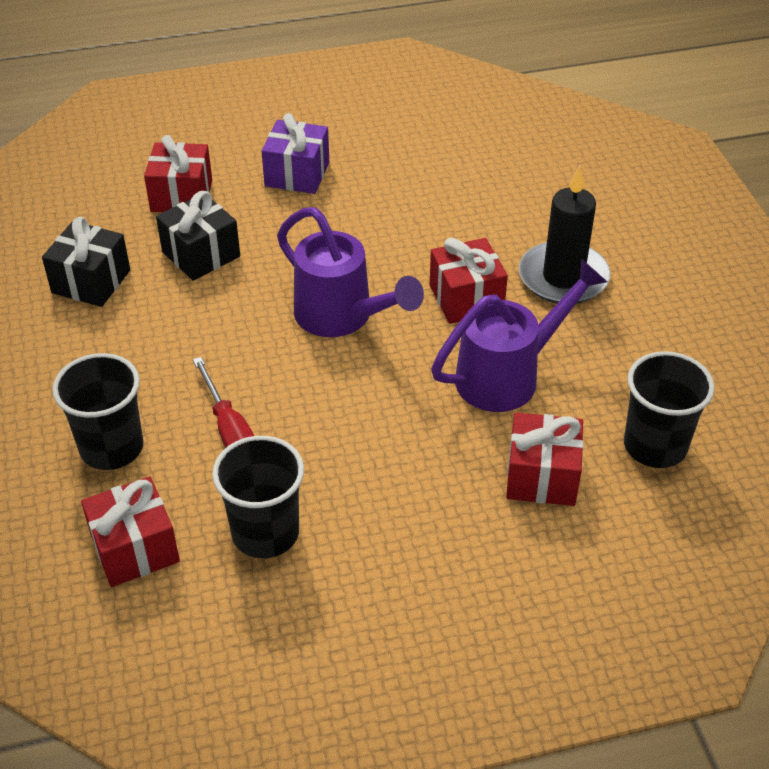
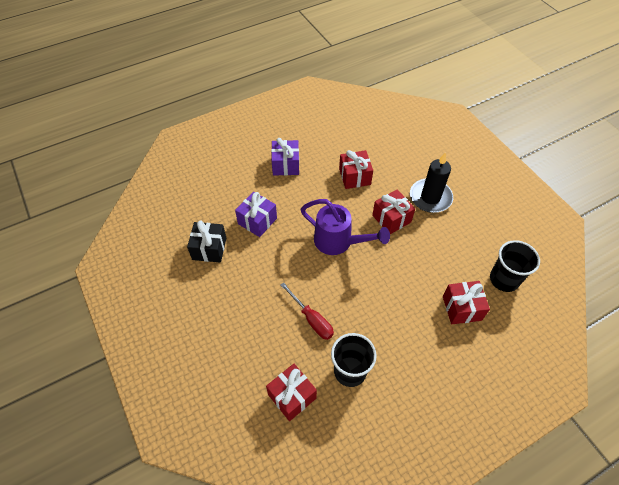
camera: 15 degrees left, 10 degrees up
(111, 448) = (258, 342): black cup -> none
(181, 196) = (234, 189): red gift -> red gift (354, 177)
(201, 254) = (257, 221): black gift -> purple gift
(508, 375) = (426, 257): purple watering can -> none

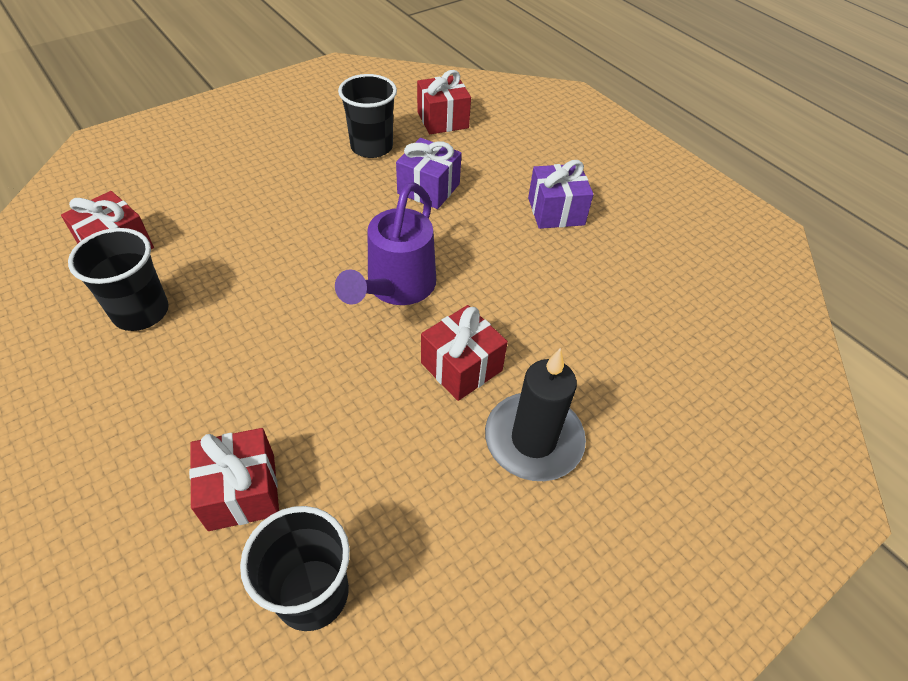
camera: 80 degrees right, 5 degrees down
(209, 248) = (371, 147): black gift -> black cup
(311, 319) = (242, 261): red screwdriver -> none
(354, 177) = (556, 306): red gift -> red gift (442, 120)

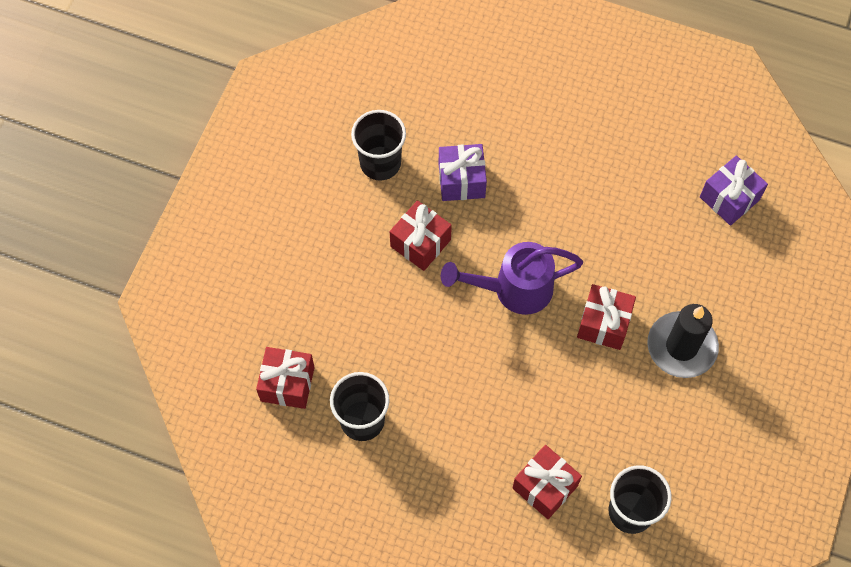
camera: 30 degrees left, 15 degrees up
(396, 288) = (514, 289): purple watering can -> purple watering can turned 90 degrees clockwise
(442, 120) = (411, 93): red gift -> red gift (420, 243)
(556, 211) = (571, 144): purple gift -> purple gift (729, 198)

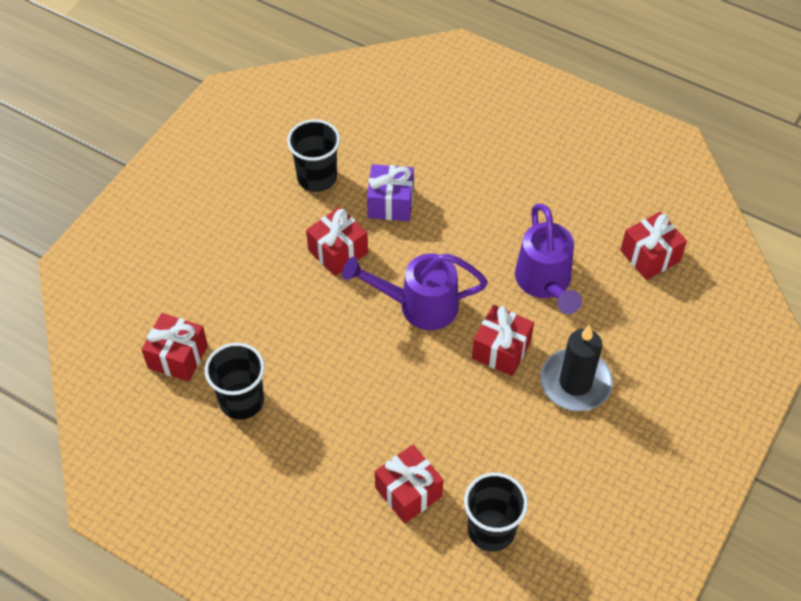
camera: 10 degrees right, 10 degrees down
(632, 245) = (545, 283): none -> purple watering can
(729, 198) = (650, 256): purple gift -> red gift

